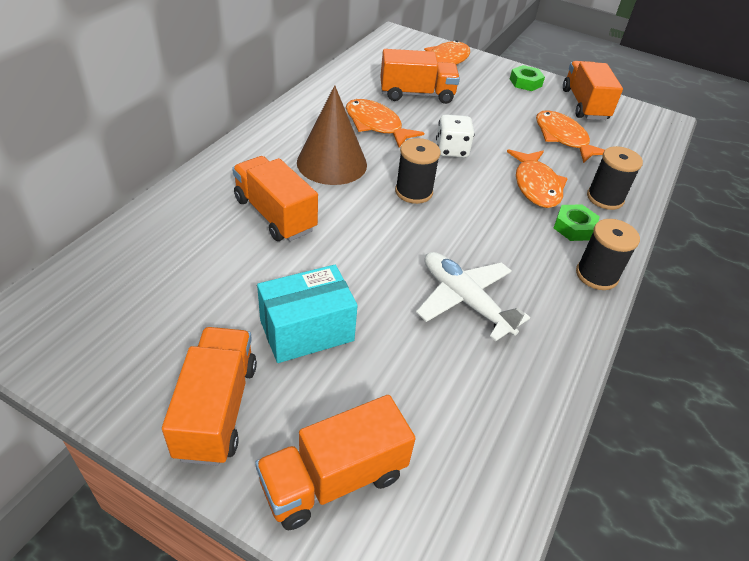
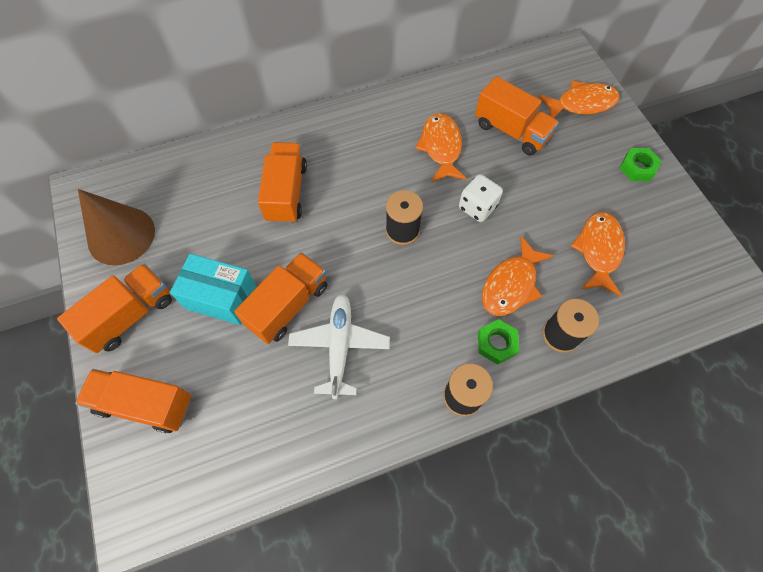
camera: 45 degrees right, 20 degrees up
(332, 163) = (369, 168): brown cone -> brown cone (121, 235)
(584, 105) = (671, 225): orange truck -> orange truck (288, 306)

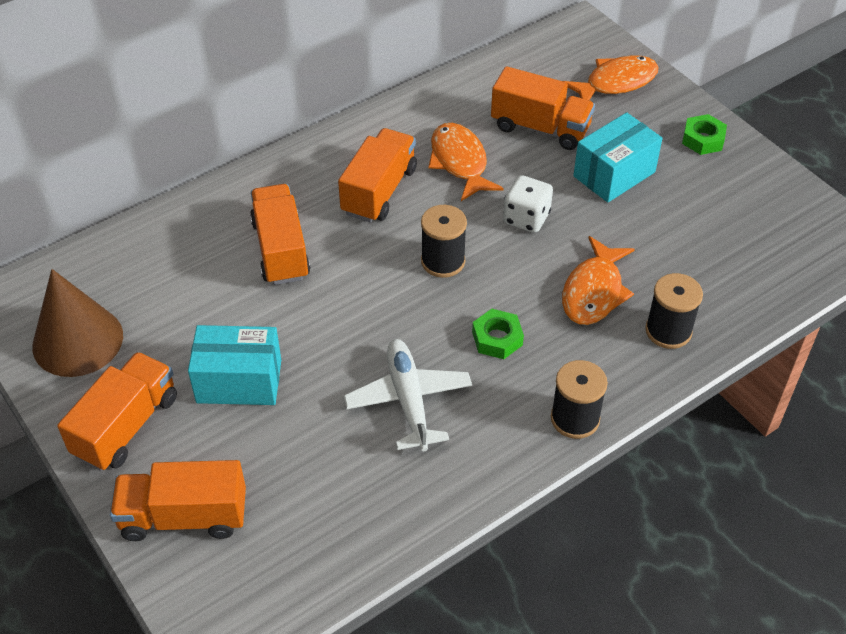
camera: 15 degrees left, 15 degrees down
(288, 306) = (328, 371): orange truck -> orange truck (379, 191)
(496, 343) = (597, 356): green nut -> green nut (497, 338)
(557, 183) = (614, 174): none -> turquoise box
(598, 251) = (684, 235): orange fish -> none

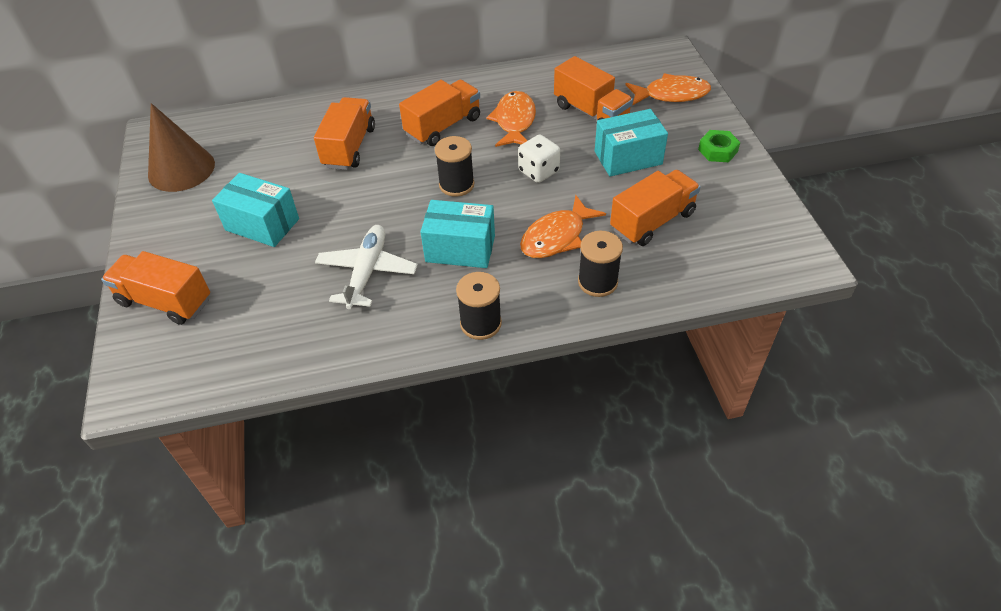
camera: 25 degrees right, 0 degrees up
(126, 426) = (172, 231): orange truck -> orange truck (652, 221)
(497, 338) = (460, 249): green nut -> turquoise box

